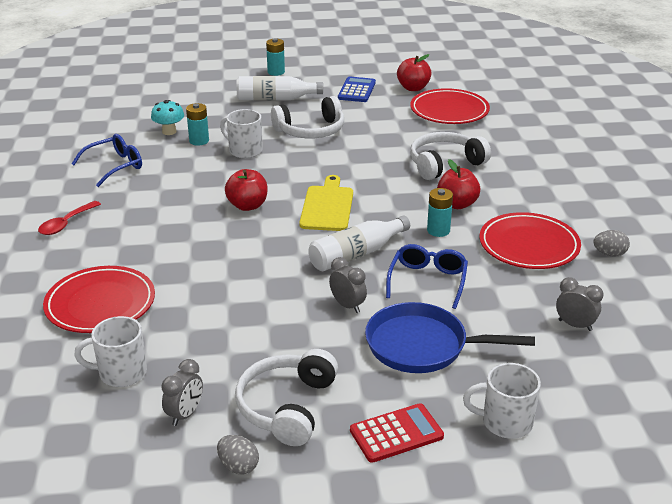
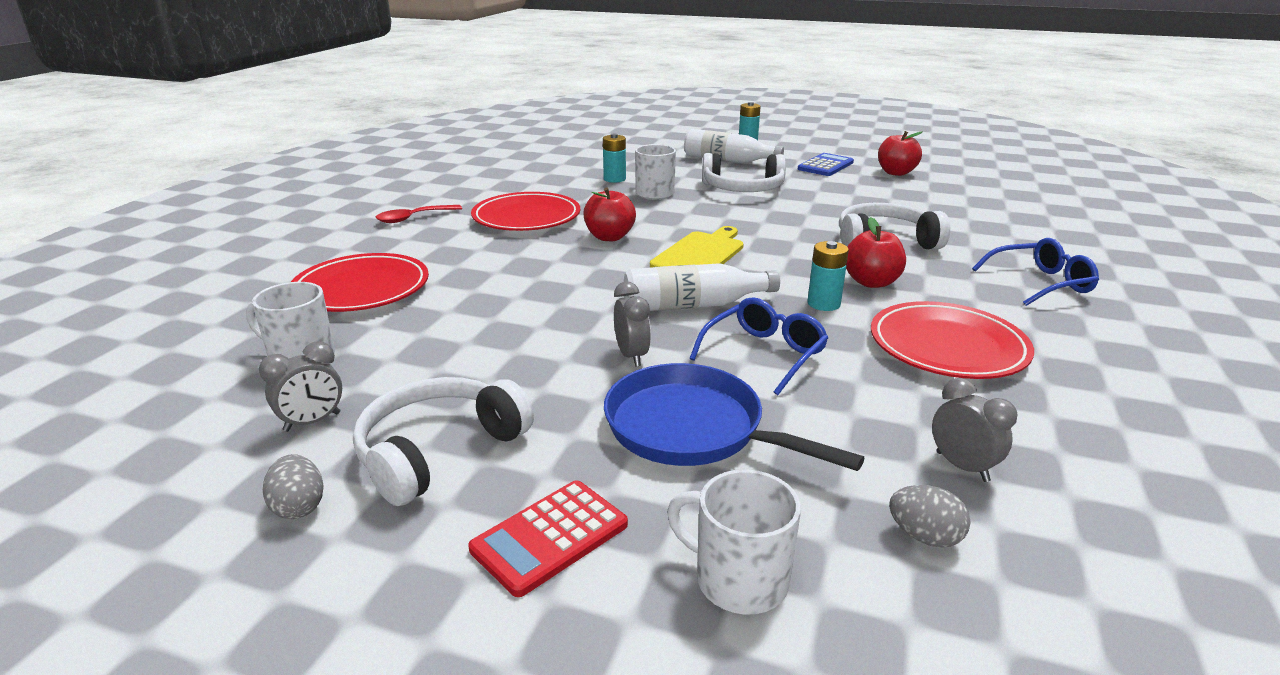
camera: 25 degrees right, 5 degrees down
(114, 166) = (510, 184): blue glasses -> blue glasses (1039, 283)
(169, 132) = (592, 168): turquoise mushroom -> none
(396, 433) = (550, 537): red calculator -> red calculator turned 135 degrees clockwise
(449, 111) = (927, 197): red plate -> red plate (526, 217)
(609, 254) = (1080, 385): grey egg -> grey egg (924, 536)

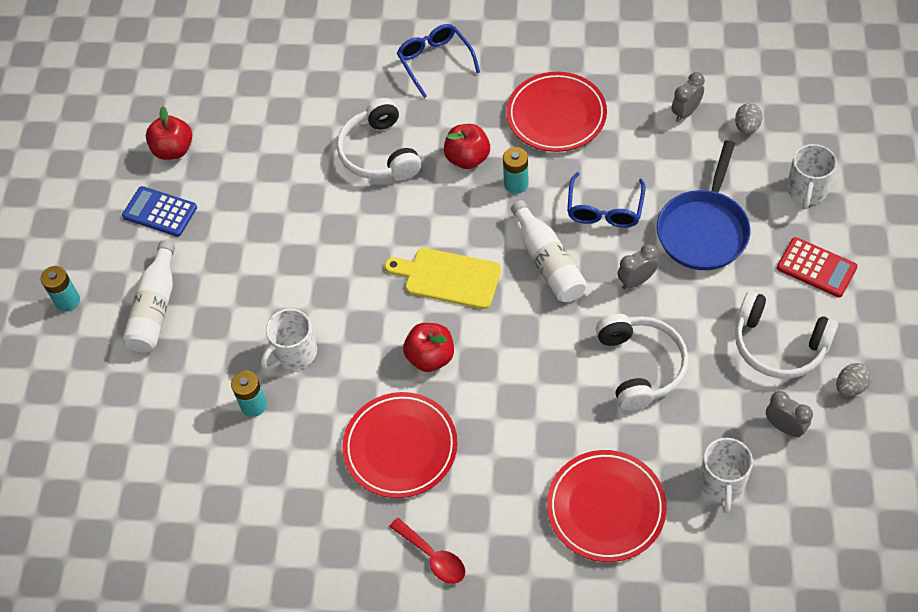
camera: 100 degrees left, 30 degrees up
(743, 189) = (260, 276): white headphones -> white headphones (640, 366)
(764, 354) = (605, 209): blue glasses -> blue glasses turned 105 degrees counterclockwise

